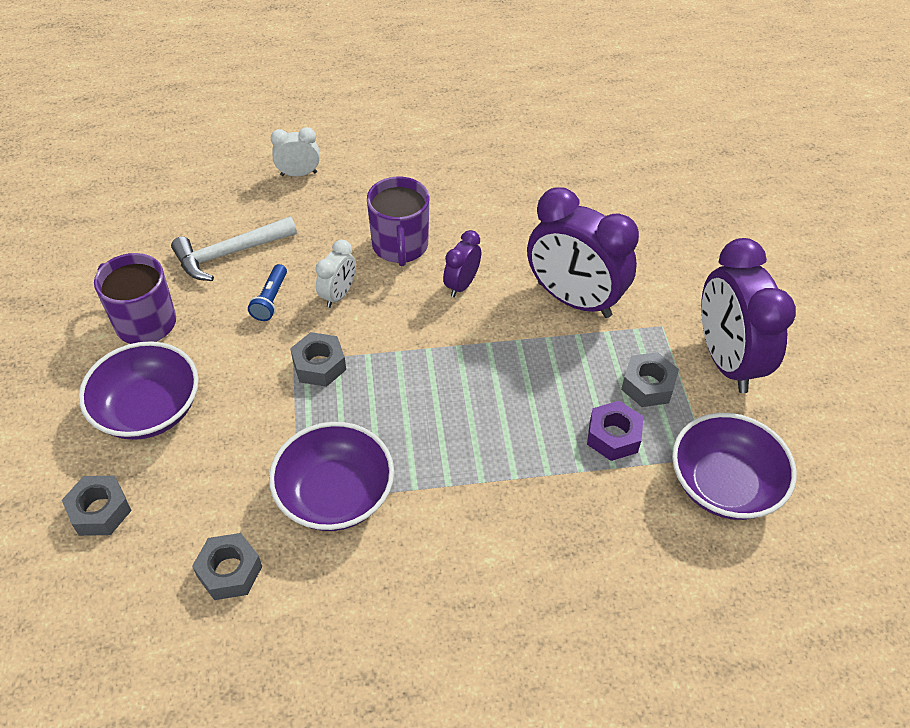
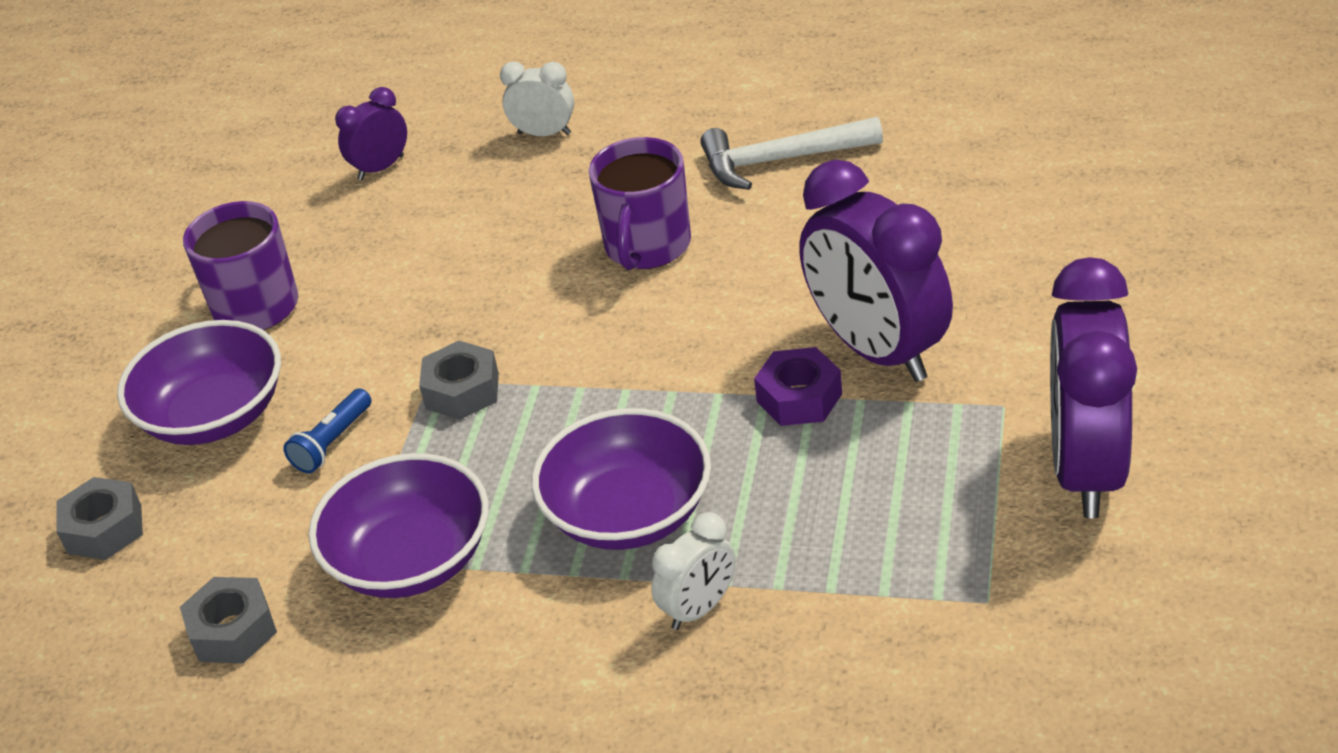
camera: 25 degrees right, 10 degrees down
(229, 254) = (403, 230): white hammer -> white hammer (780, 160)
(270, 300) = (433, 297): blue flashlight -> blue flashlight (332, 442)
(338, 295) = (529, 302): white clock -> white clock (699, 608)
(461, 285) = (714, 309): purple clock -> purple clock (381, 168)
(613, 436) = (850, 548): purple nut -> purple nut (799, 397)
(648, 385) = (939, 486): grey nut -> none
(724, 484) = (995, 643): purple bowl -> purple bowl (628, 513)

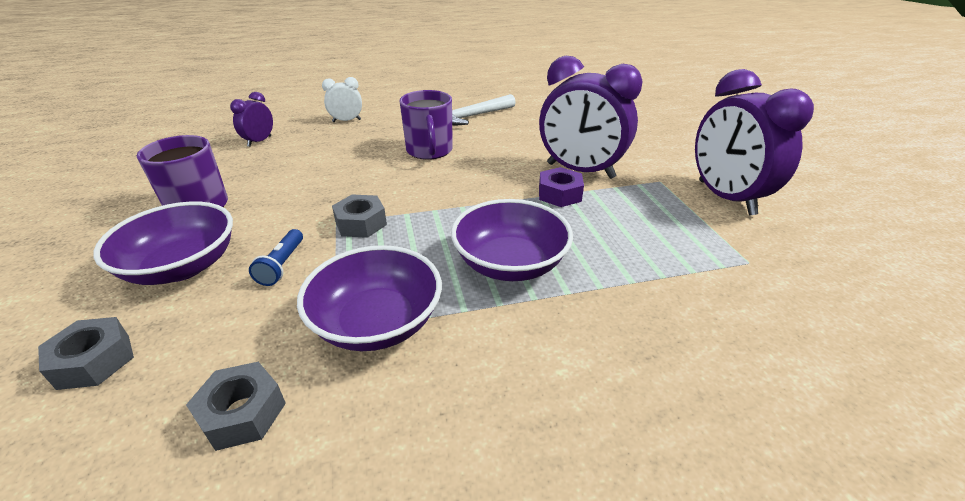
camera: 30 degrees left, 5 degrees down
(699, 608) = (597, 305): white clock -> none

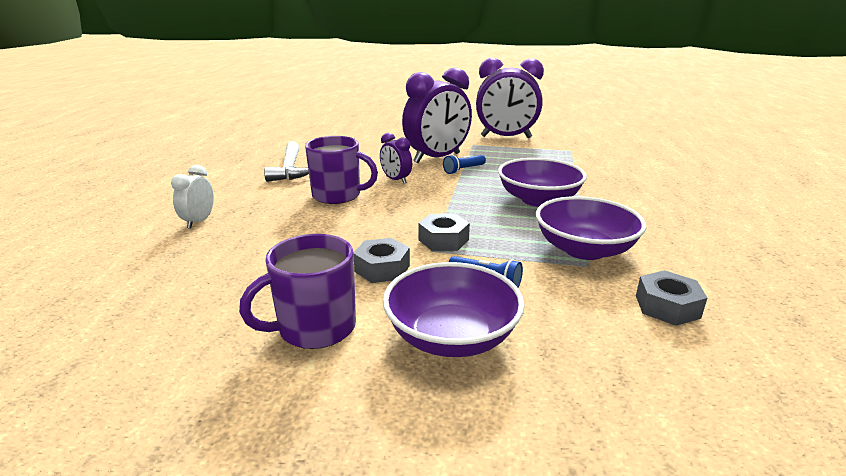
camera: 65 degrees left, 10 degrees down
(94, 361) = (592, 386): grey nut -> grey nut (382, 268)
(259, 141) = (172, 278): purple clock -> purple clock (396, 180)
(559, 194) = (463, 170): purple nut -> blue flashlight

